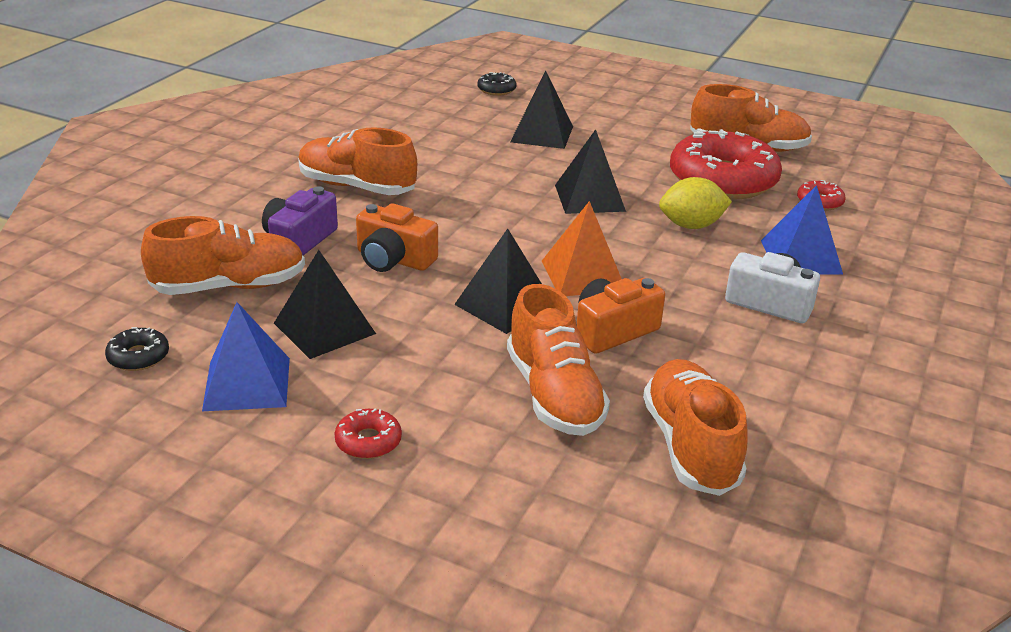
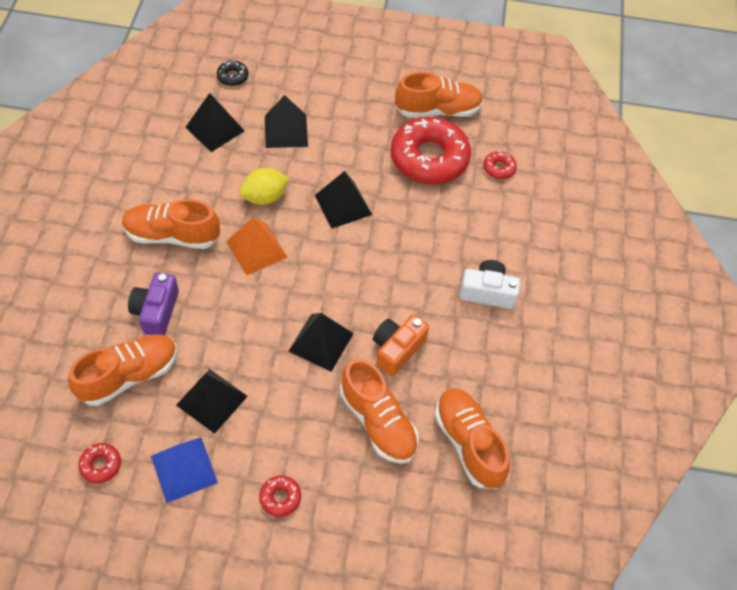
camera: 20 degrees left, 25 degrees up
(138, 357) = (101, 465): black donut -> red donut
(393, 259) = (230, 314): orange camera -> none
(455, 120) = (215, 129): none -> black pyramid
(582, 275) = (362, 296): orange pyramid -> orange pyramid (256, 249)
(691, 225) = (420, 220): yellow lemon -> yellow lemon (265, 197)
(801, 257) = (497, 236): blue pyramid -> none

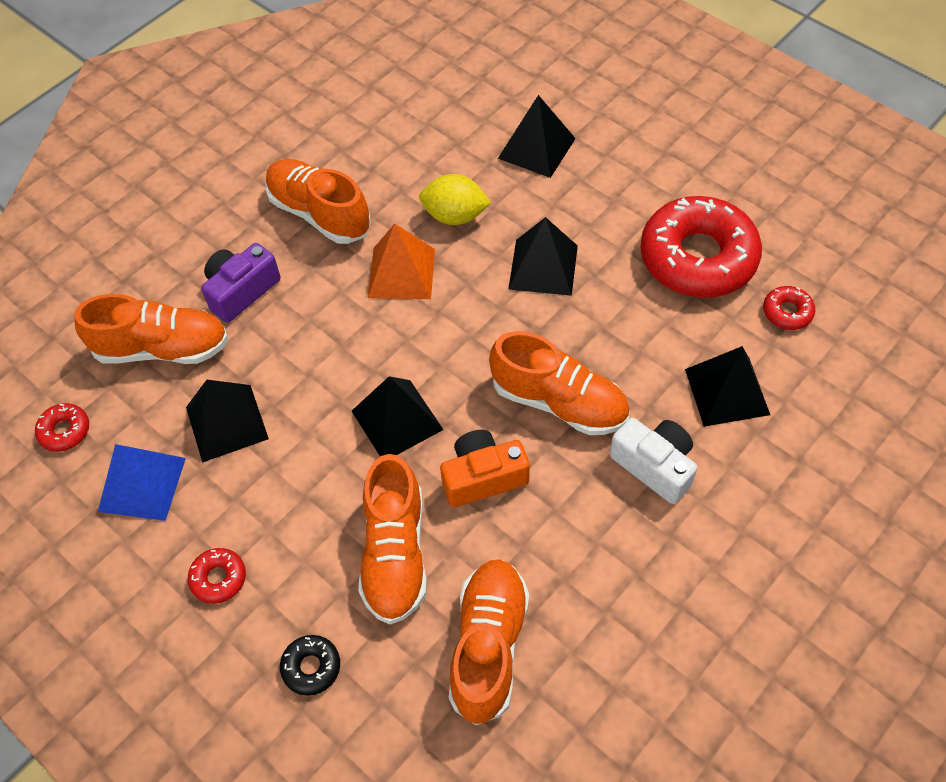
camera: 40 degrees right, 0 degrees up
(215, 129) = (454, 112): black pyramid -> black pyramid (727, 391)
(233, 76) = (518, 59): black donut -> black donut (311, 667)
(437, 110) = (753, 202): orange shoe -> orange shoe (559, 402)

